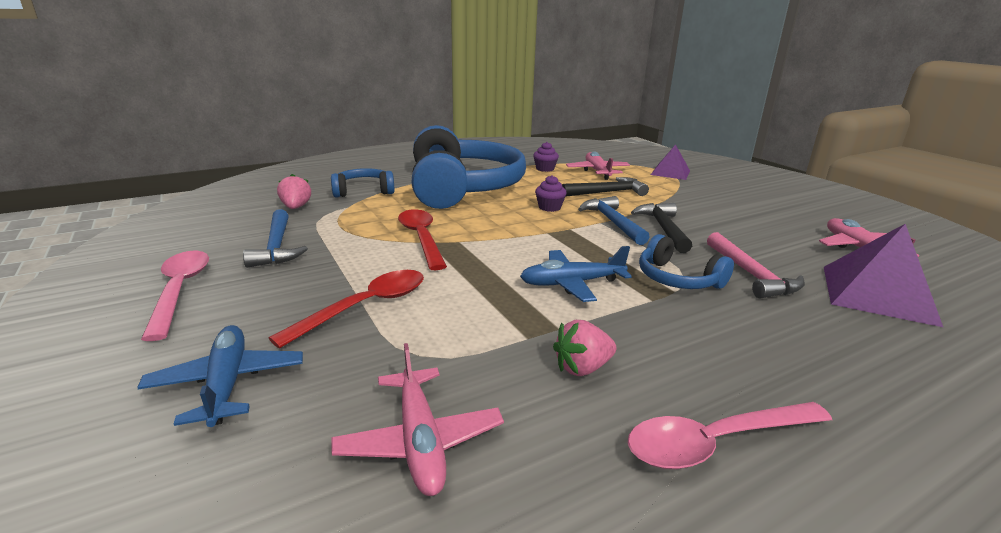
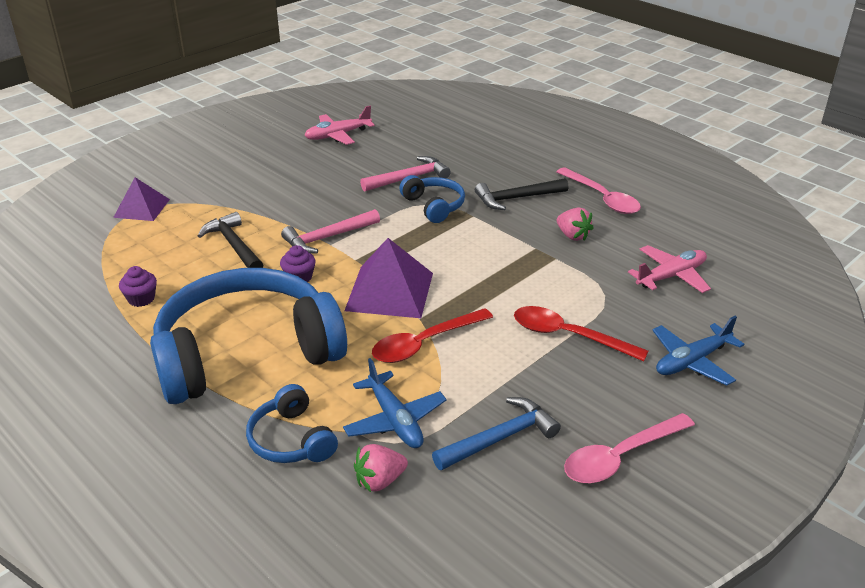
camera: 105 degrees left, 10 degrees up
(571, 283) = (469, 248): blue plane -> blue plane (395, 420)
(597, 171) = (147, 257): pink plane -> none
(612, 222) = (328, 237): blue hammer -> pink hammer
(663, 229) = (333, 212): black hammer -> black hammer (517, 198)
(677, 279) = (434, 206): blue headphones -> blue headphones turned 60 degrees counterclockwise
(877, 294) = (414, 140): purple pyramid -> purple pyramid (390, 291)

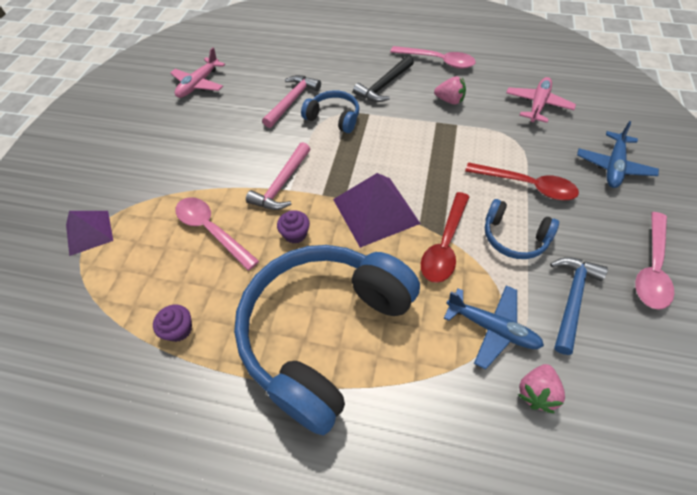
camera: 30 degrees left, 20 degrees up
(234, 246) = (211, 230): black hammer -> pink spoon
(291, 440) = (439, 397): blue headphones -> blue headphones (514, 237)
(568, 336) = (527, 186): red spoon -> red spoon turned 150 degrees counterclockwise

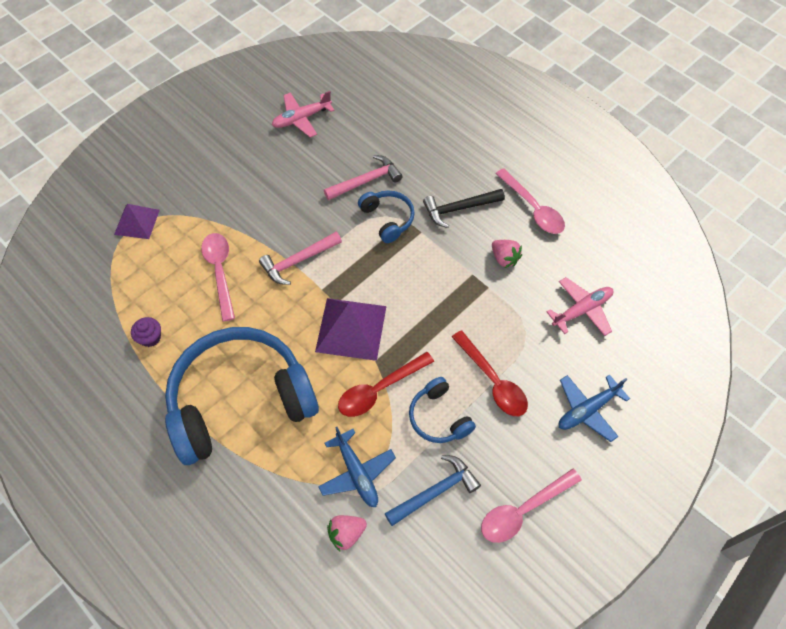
camera: 30 degrees right, 5 degrees up
(295, 234) = (276, 311): purple cupcake -> none

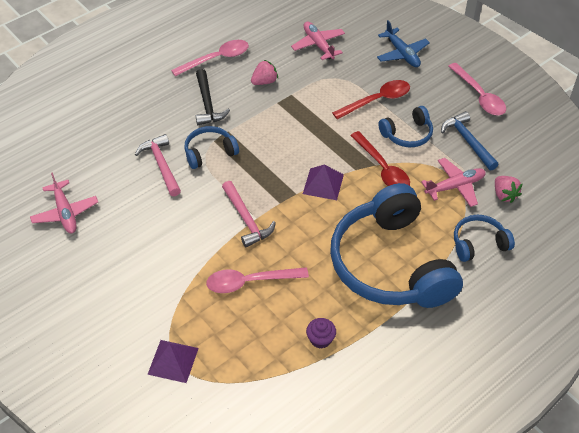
camera: 85 degrees left, 10 degrees down
(269, 498) = (478, 243): none -> blue headphones
(351, 328) = (323, 184): purple pyramid -> purple pyramid, size x0.63
(357, 473) = (455, 186): blue plane -> pink plane

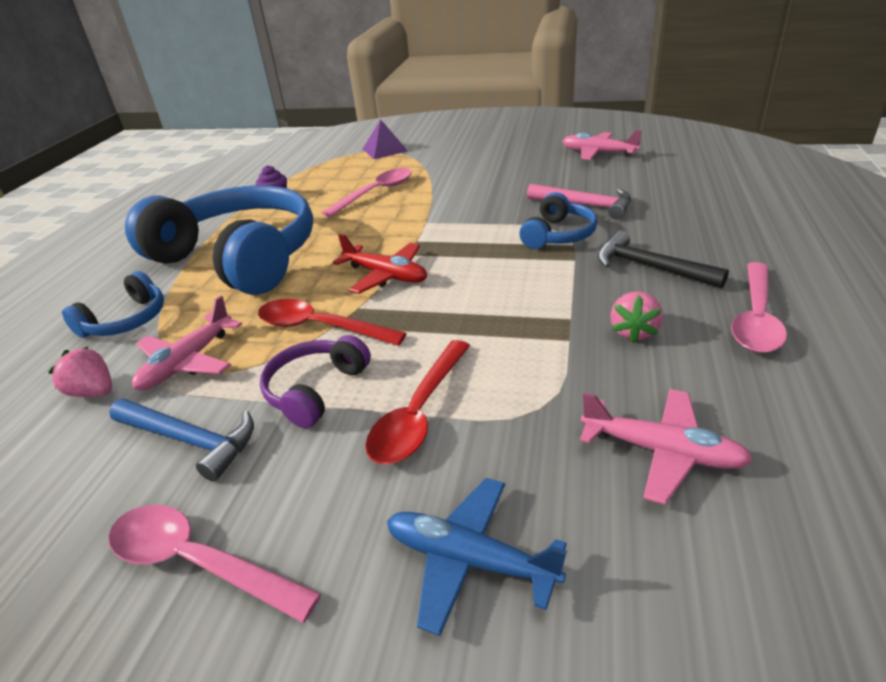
camera: 145 degrees right, 15 degrees down
(246, 219) = (435, 217): pink hammer -> none
(323, 184) = (386, 275): purple pyramid -> red plane
(407, 134) = (315, 390): blue headphones -> purple headphones

